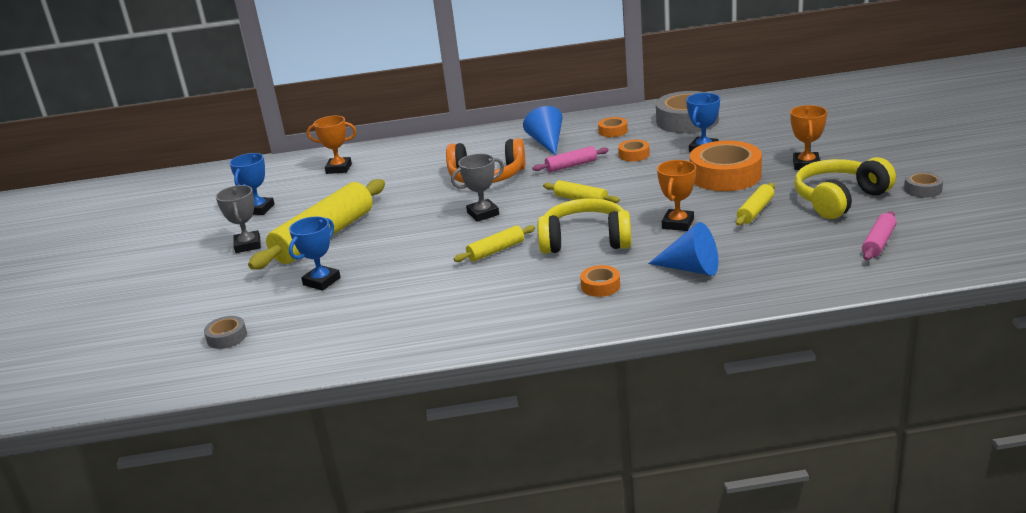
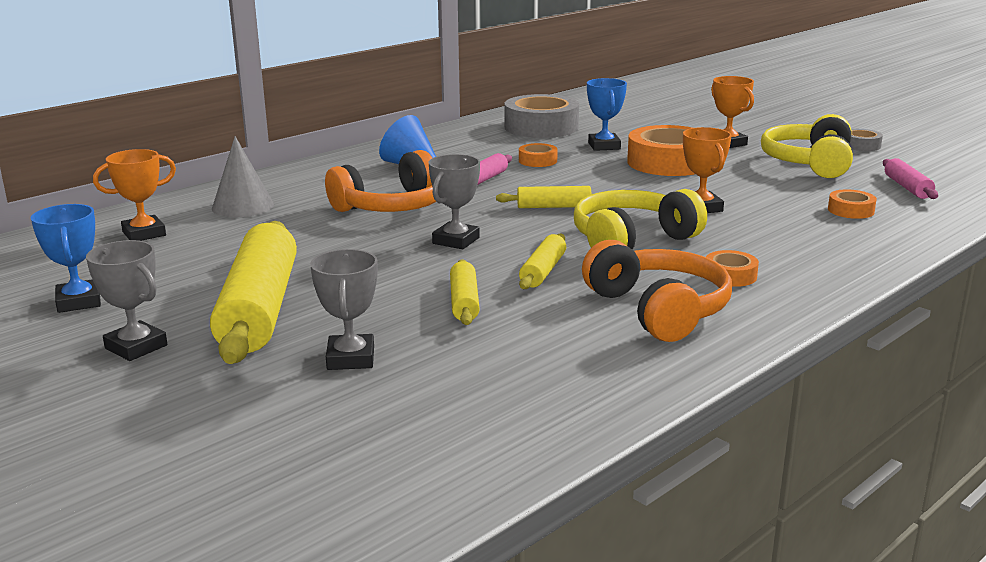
camera: 40 degrees left, 5 degrees down
(227, 337) = (309, 468): grey tape -> none
(322, 281) = (350, 358): blue trophy -> grey trophy
(409, 158) = (243, 206): none -> grey cone
(515, 298) = (658, 310): none -> orange headphones
(613, 131) = (474, 145): orange tape -> orange tape (851, 210)
(691, 268) = (790, 240): blue cone -> none
(755, 211) = (754, 184): yellow rolling pin -> yellow rolling pin (464, 302)

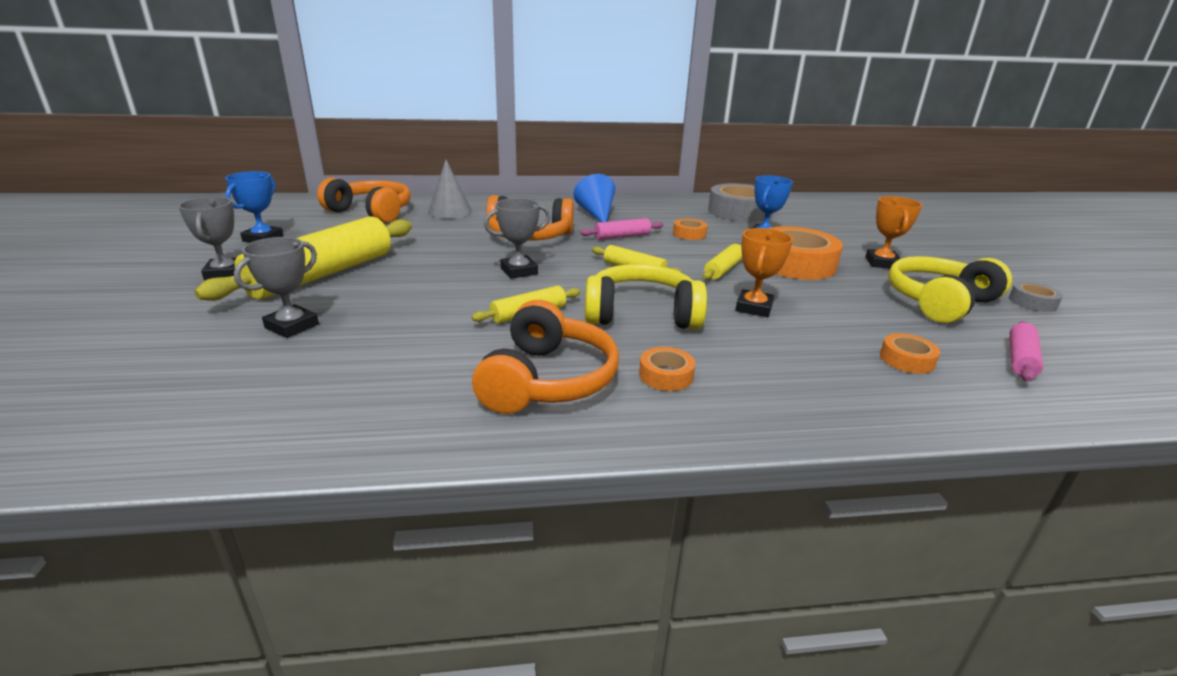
camera: 35 degrees right, 5 degrees up
(144, 234) = (371, 212): orange trophy -> orange headphones
(464, 302) = (433, 316): yellow rolling pin -> yellow rolling pin (723, 269)

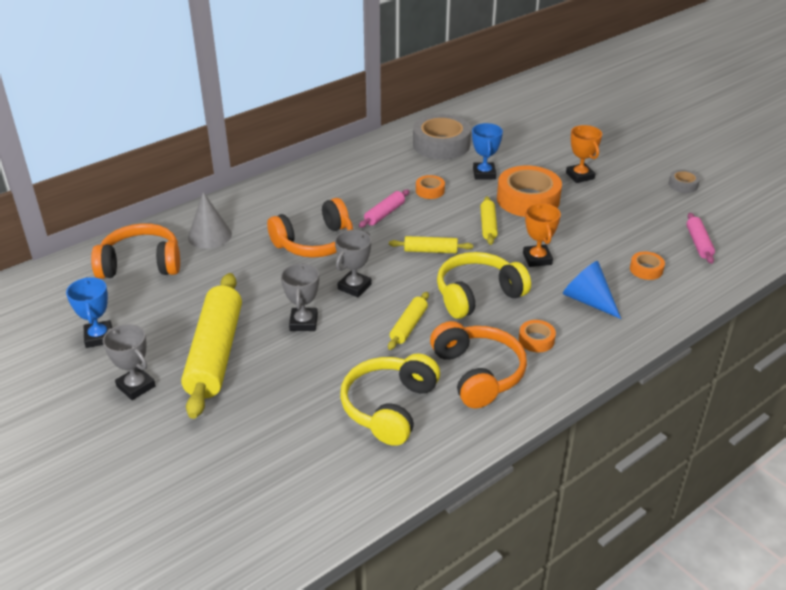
camera: 30 degrees left, 10 degrees up
(292, 326) = (270, 408): grey trophy -> grey trophy (303, 322)
(596, 214) = (335, 191): blue cone -> blue cone (588, 300)
(939, 302) = (635, 206): yellow headphones -> yellow headphones (389, 407)

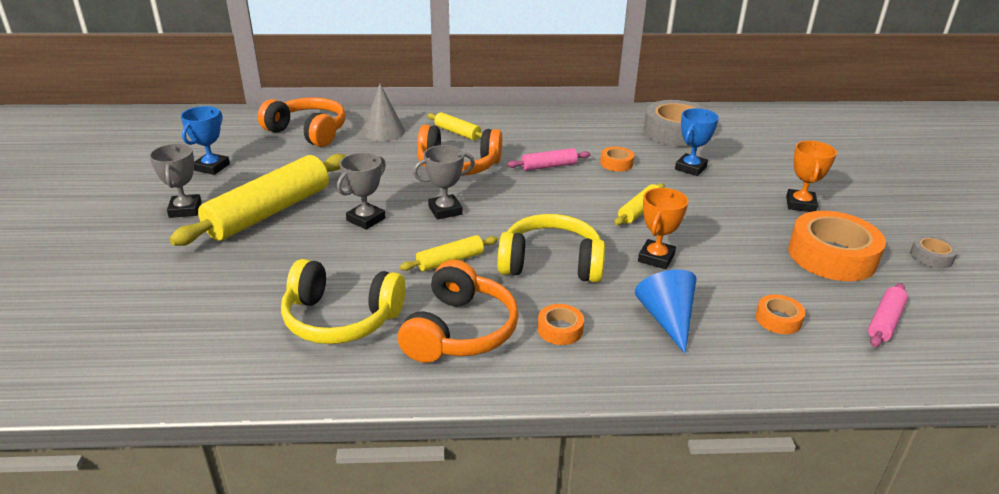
camera: 35 degrees right, 5 degrees down
(389, 407) = (341, 319): yellow headphones -> yellow headphones turned 135 degrees counterclockwise
(430, 250) = (553, 209): yellow rolling pin -> yellow rolling pin (457, 132)
(528, 199) = (712, 204): orange tape -> orange tape (832, 256)

